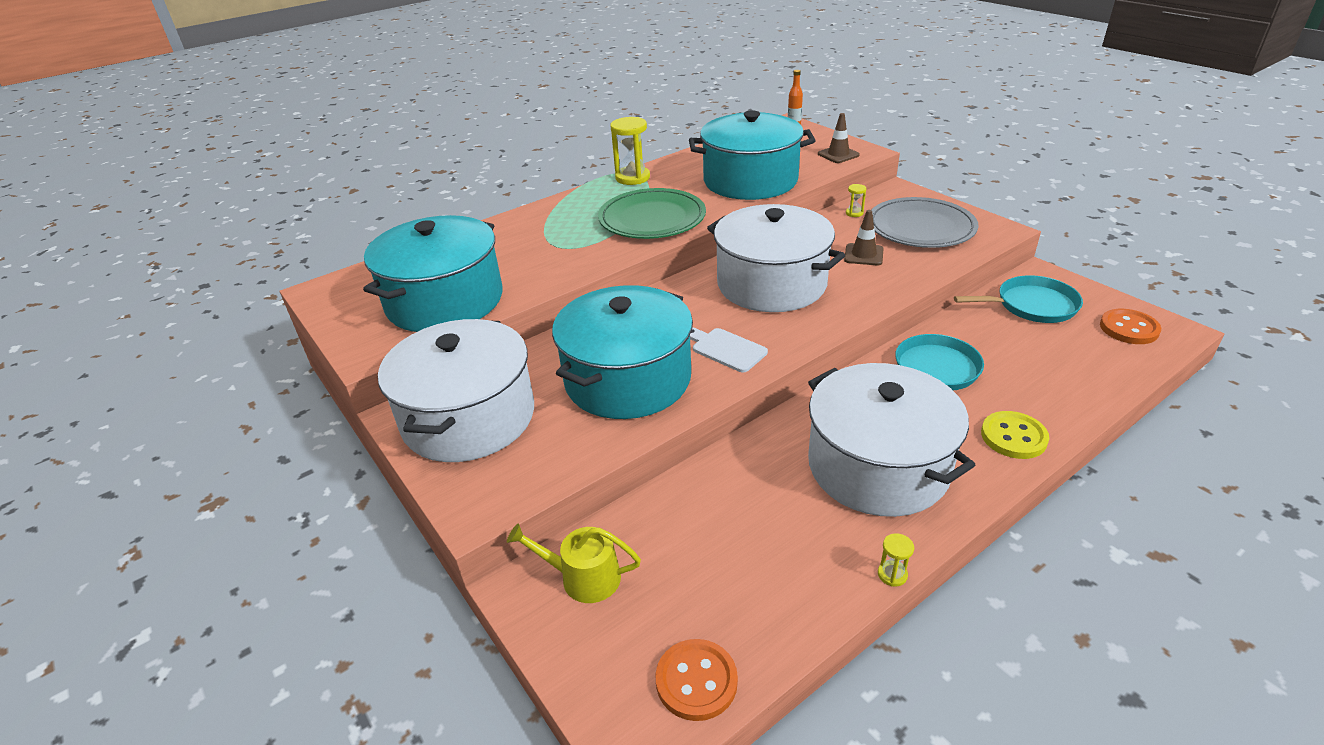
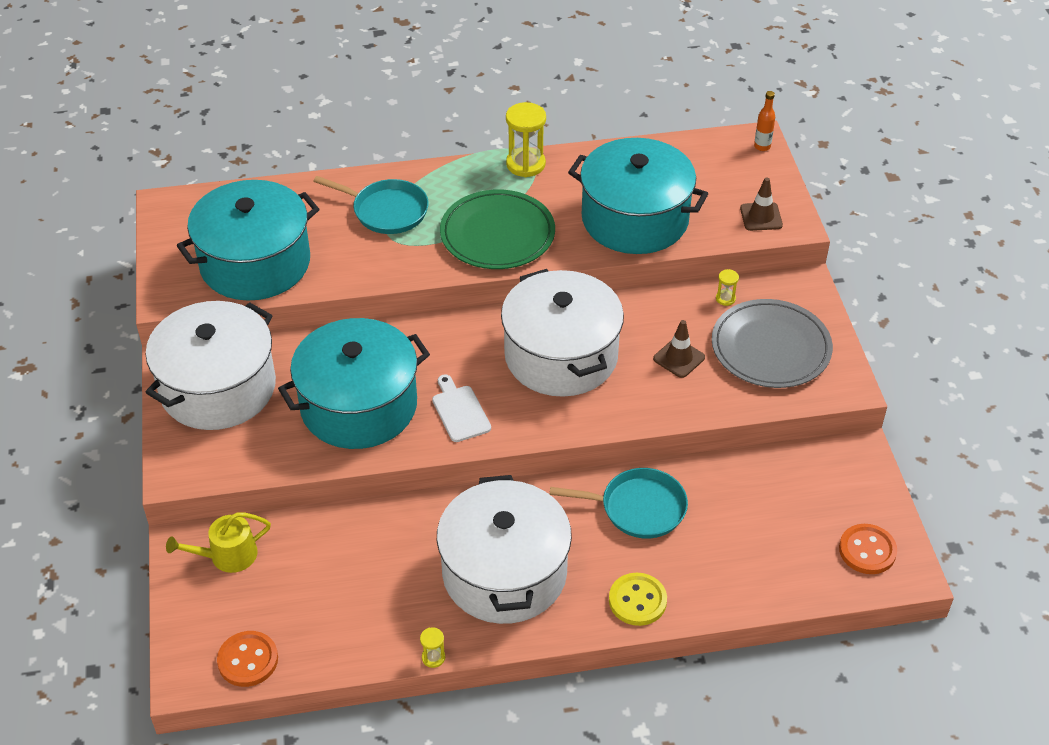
camera: 25 degrees right, 10 degrees up
(583, 577) = (227, 556): yellow watering can -> yellow watering can turned 60 degrees counterclockwise
(1032, 305) = (807, 484): turquoise pan -> turquoise pan (387, 211)

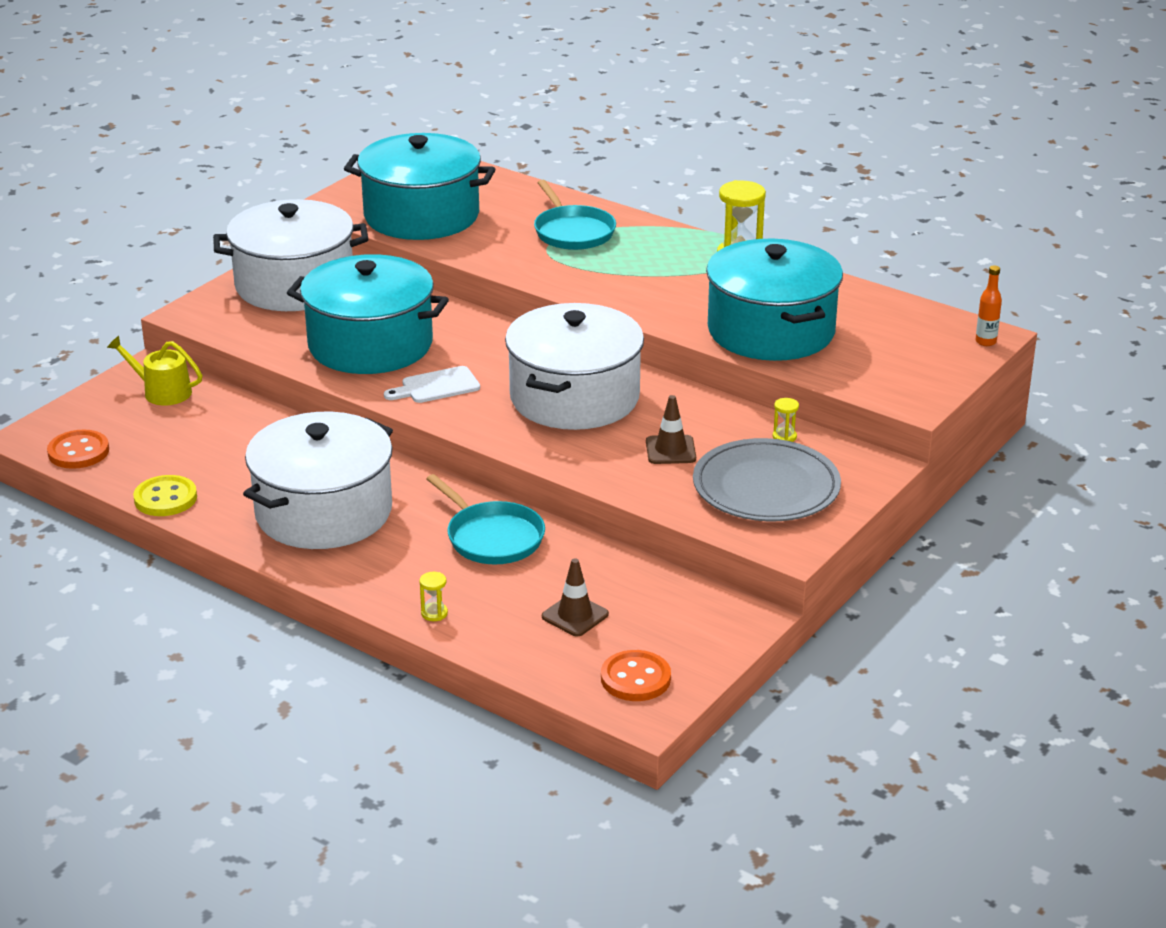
camera: 45 degrees right, 15 degrees down
(433, 657) = (192, 525): yellow hourglass -> yellow hourglass (434, 613)
(459, 411) = (436, 386): white cutting board -> white cutting board turned 135 degrees counterclockwise
(497, 234) = (635, 285): green plate -> none
(637, 600) = (390, 588): yellow button -> yellow button (165, 498)
(761, 217) = (893, 384): brown traffic cone -> brown traffic cone (575, 615)

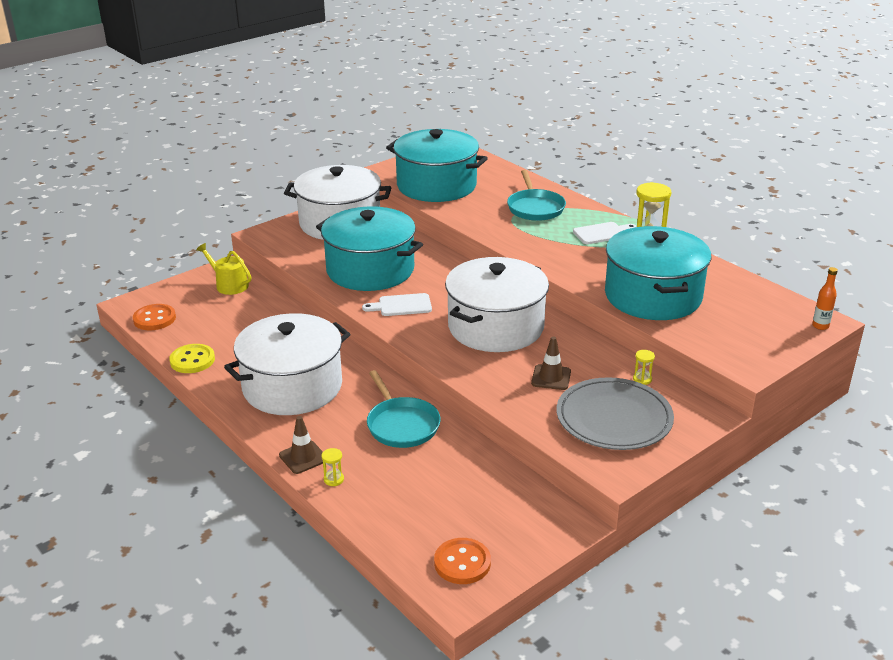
camera: 15 degrees right, 0 degrees up
(575, 615) = (437, 499): brown traffic cone -> brown traffic cone (303, 457)
(676, 256) = (602, 233): none -> white cutting board

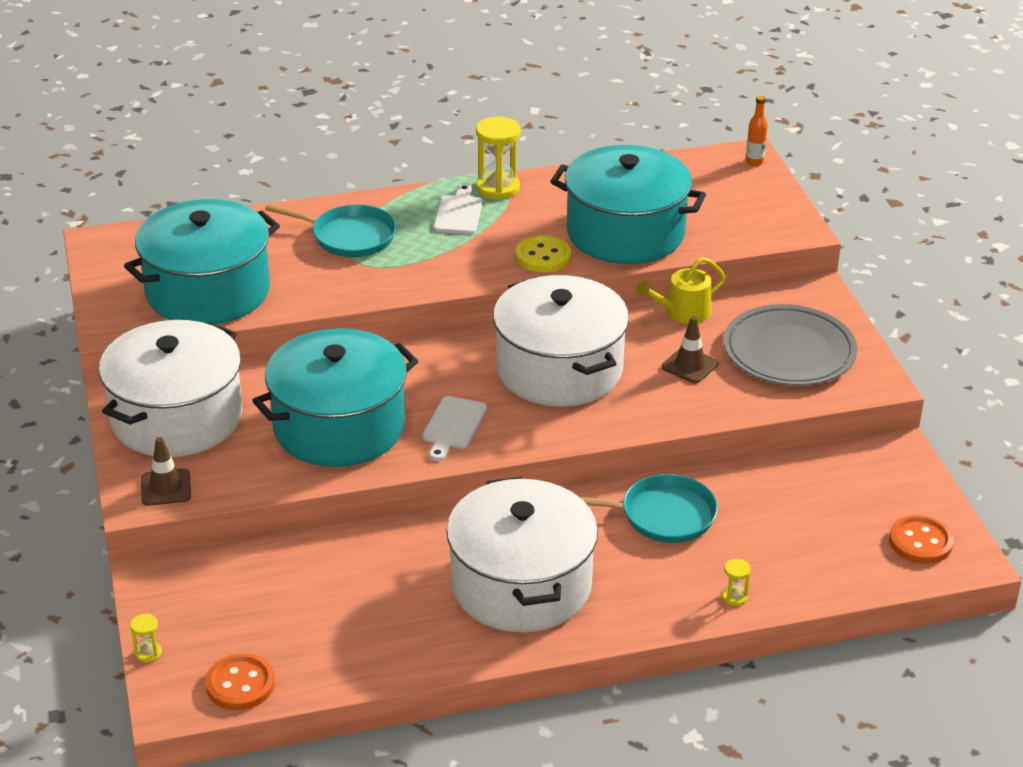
camera: 65 degrees left, 5 degrees up
(192, 360) = (388, 665): yellow button -> yellow button (543, 256)
(229, 284) = (203, 585): yellow watering can -> yellow watering can (682, 312)
(303, 457) = (677, 611): brown traffic cone -> brown traffic cone (166, 487)
(642, 379) = (733, 308): yellow hourglass -> yellow hourglass (148, 653)

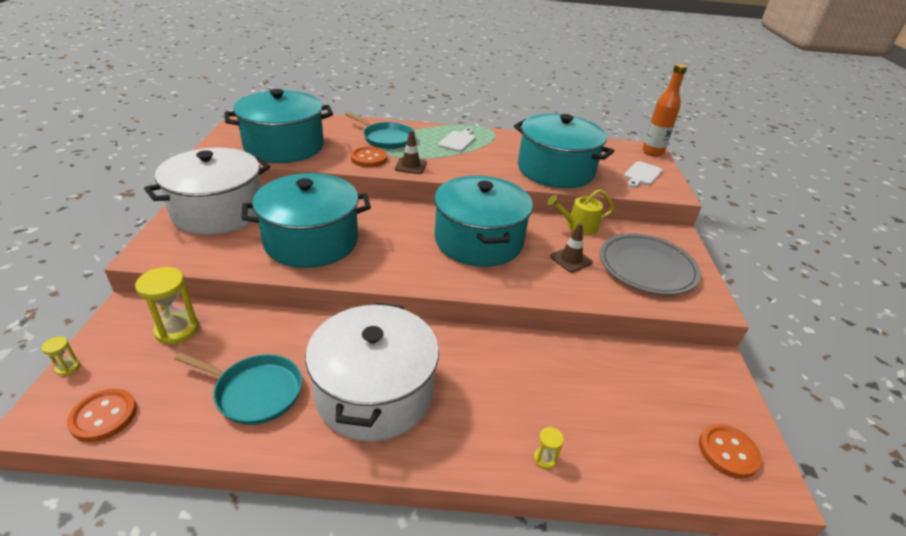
camera: 15 degrees right, 0 degrees up
(166, 487) = (170, 251): brown traffic cone -> brown traffic cone (410, 166)
(348, 280) = (369, 158): none -> orange button
(453, 426) = (385, 259): white cutting board -> white cutting board (642, 174)
(498, 188) = (488, 134): yellow hourglass -> yellow hourglass (177, 330)
(543, 256) = (496, 171): yellow button -> none
(559, 369) = (478, 241): white pot -> turquoise pot
(662, 515) = (512, 365): turquoise pan -> turquoise pan (255, 392)
(754, 161) = (652, 152): orange bottle -> orange bottle, size x1.85

